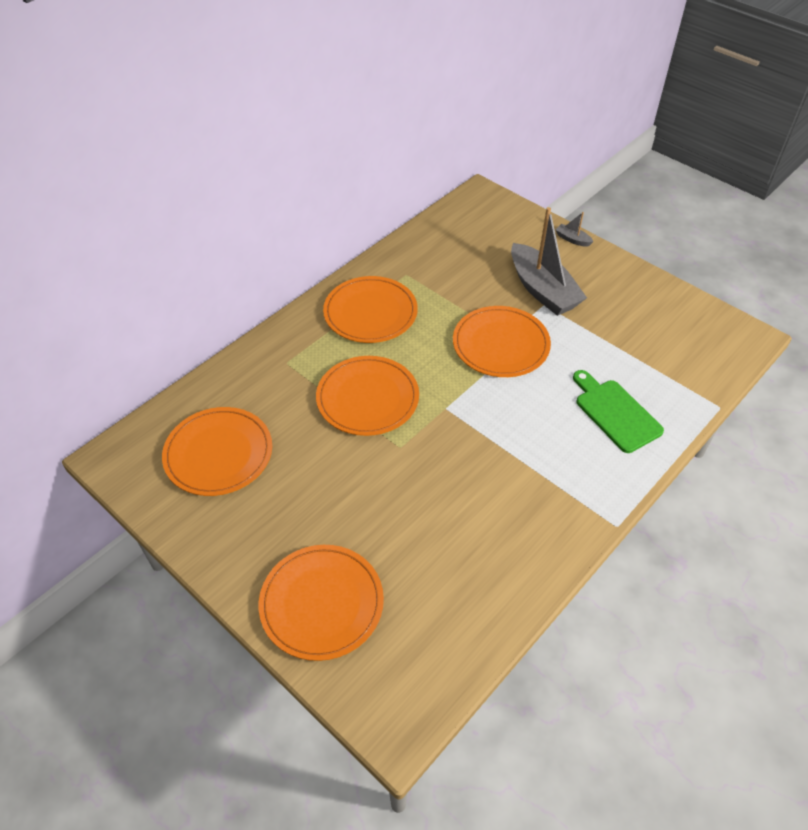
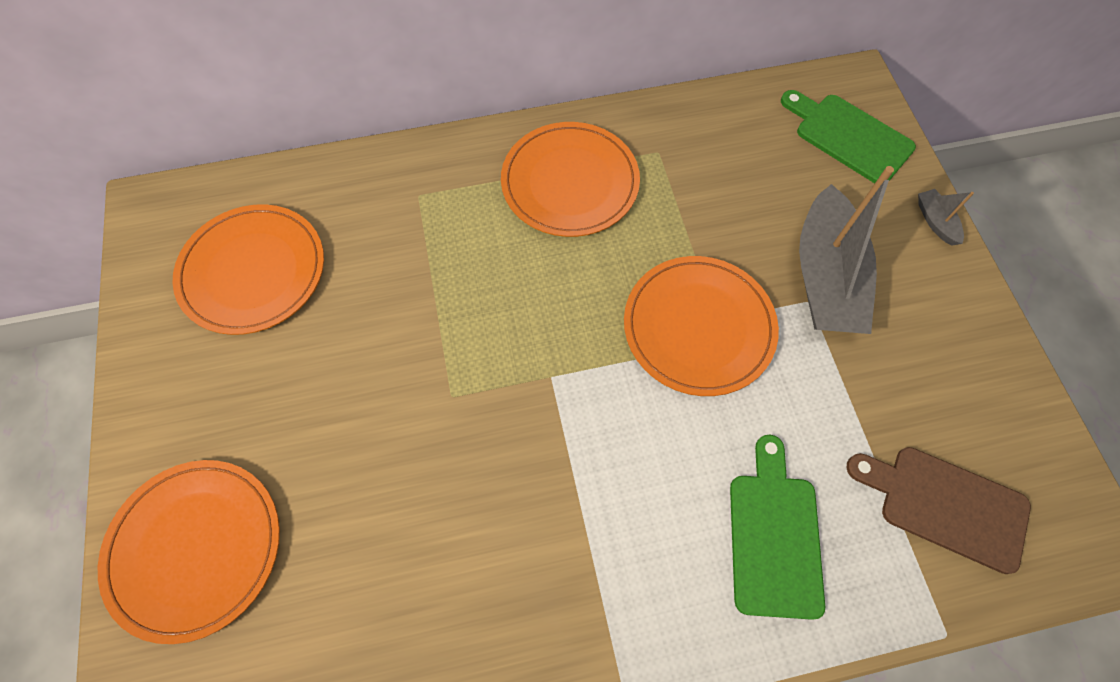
camera: 35 degrees right, 15 degrees up
(367, 398) = (469, 302): orange plate -> none
(498, 220) = (849, 136): none -> green cutting board
(676, 356) = (945, 505): none -> brown cutting board

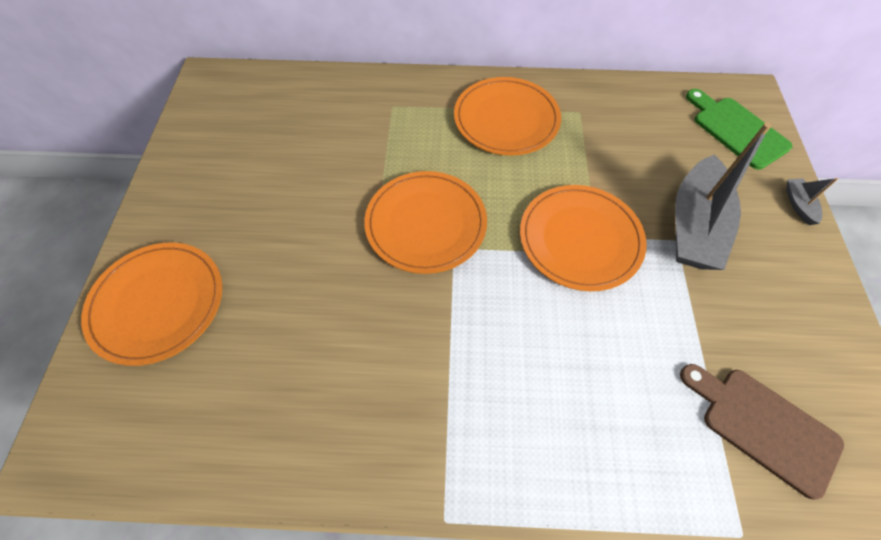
camera: 15 degrees right, 5 degrees down
(253, 271) = (261, 131): orange plate -> orange plate (426, 224)
(774, 536) = (604, 411): green cutting board -> none

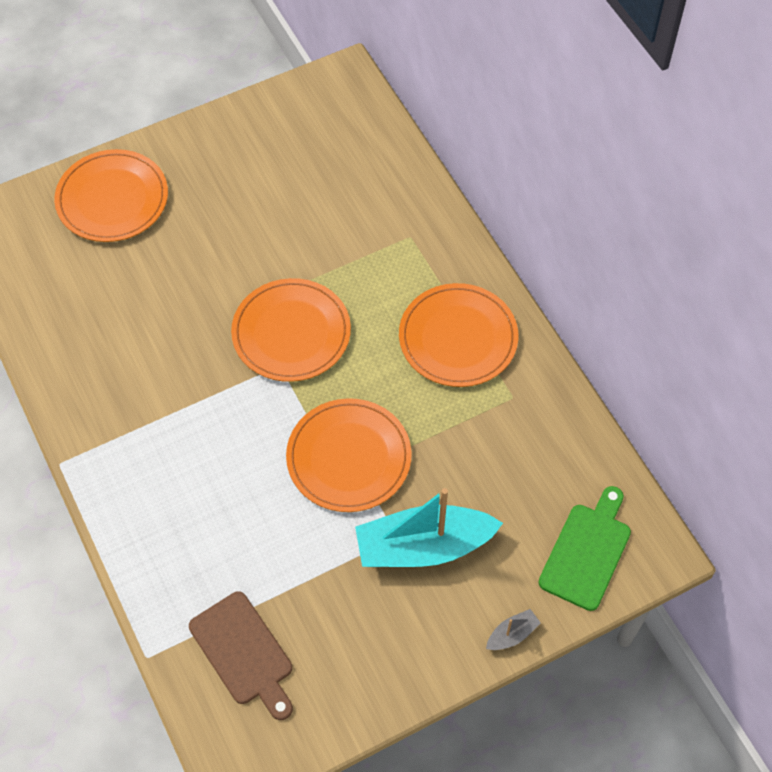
camera: 60 degrees right, 0 degrees up
(694, 226) = (423, 547): grey boat -> turquoise boat
(763, 426) = (243, 653): brown cutting board -> brown cutting board turned 135 degrees clockwise

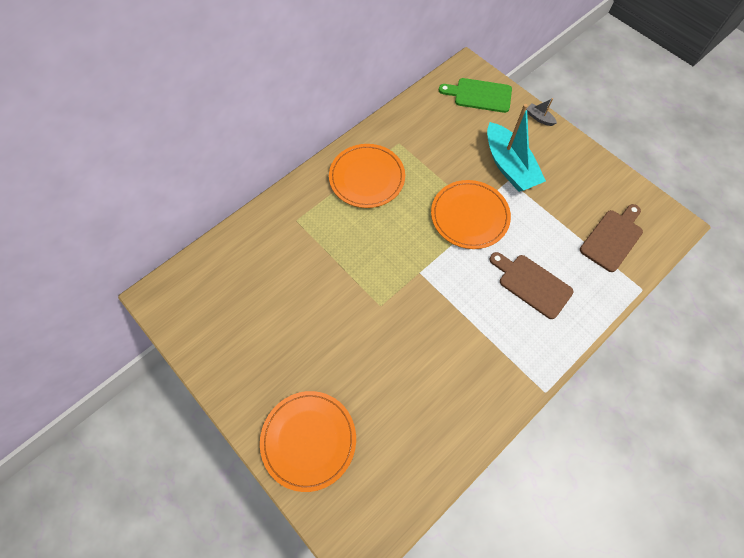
camera: 105 degrees left, 5 degrees up
(211, 504) = (532, 284): none -> brown cutting board
(291, 333) = (392, 272): orange plate -> none

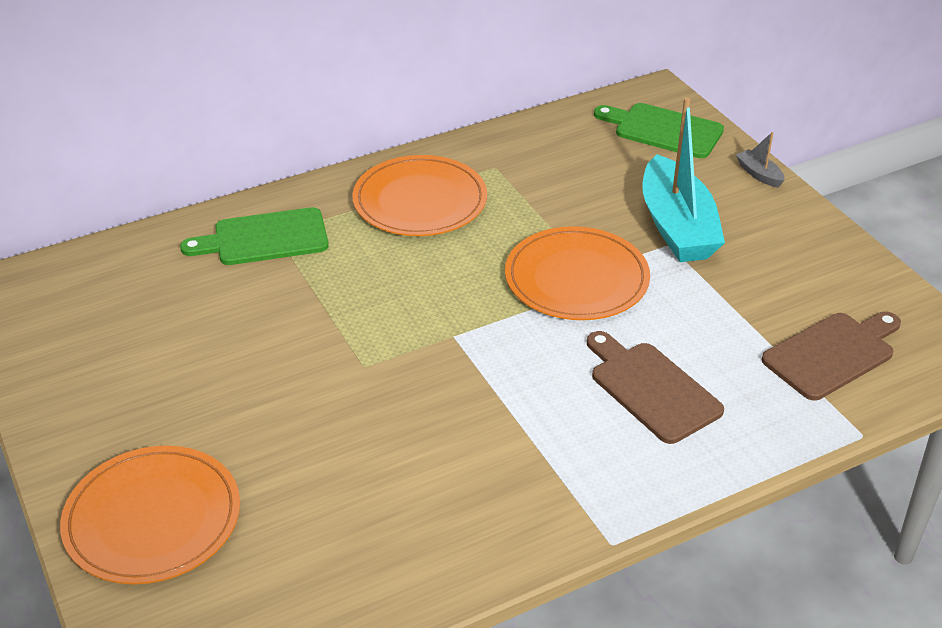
camera: 15 degrees right, 25 degrees down
(291, 225) = (264, 238): none -> green cutting board

